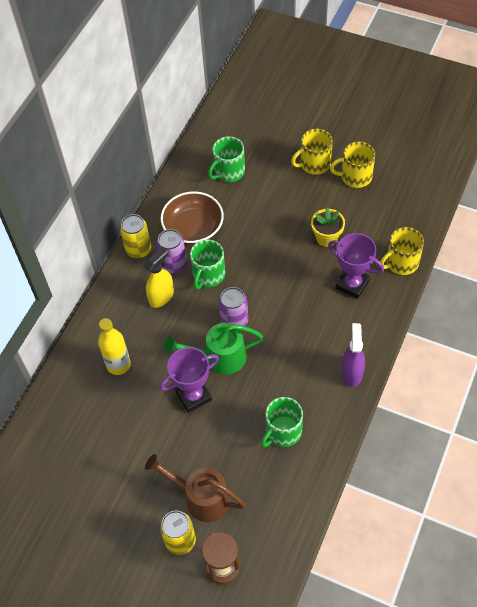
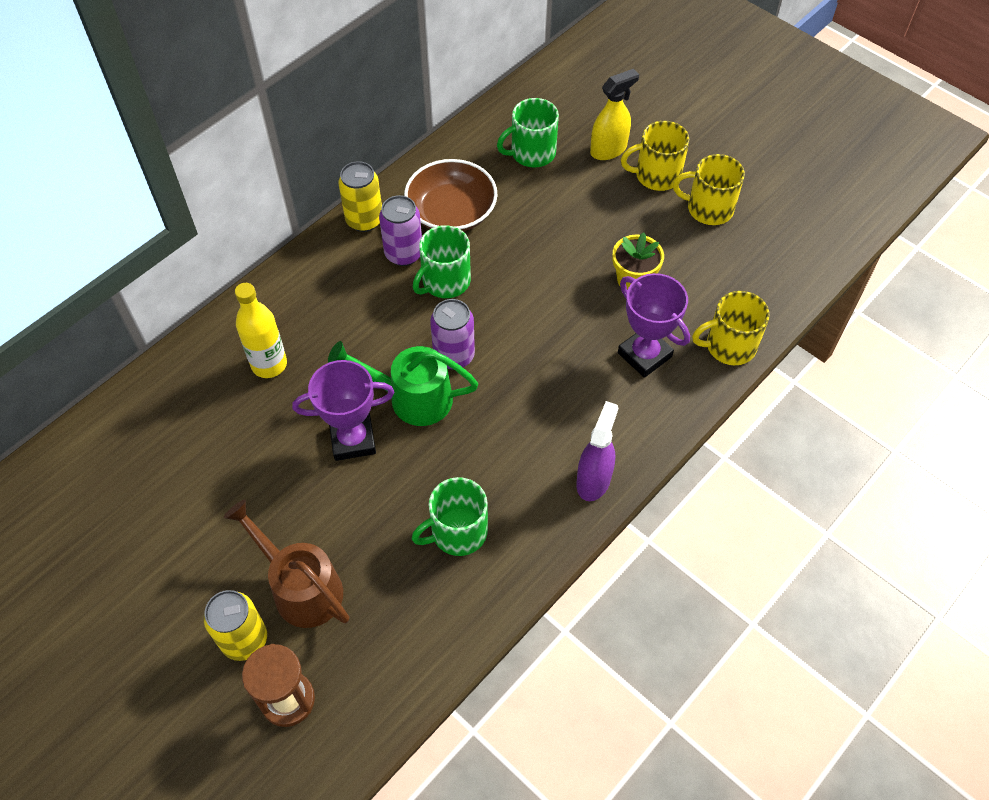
camera: 15 degrees right, 0 degrees up
(161, 296) = (368, 291): yellow spray bottle -> yellow spray bottle (608, 150)

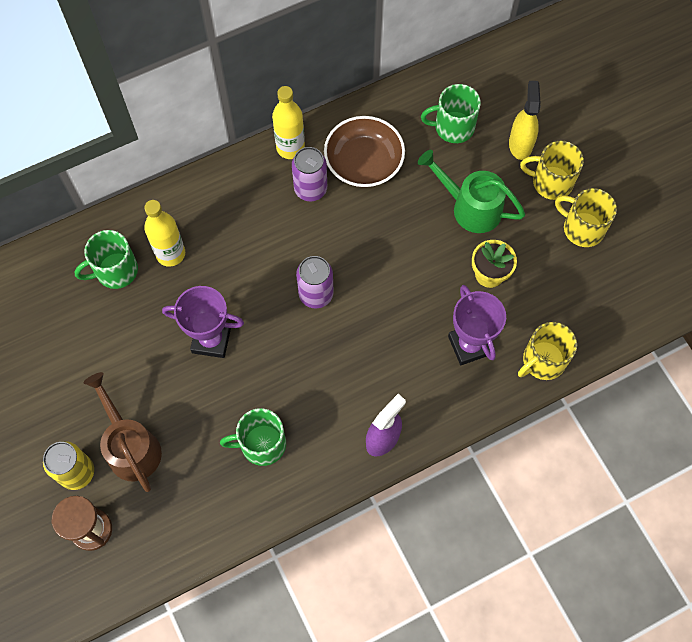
camera: 20 degrees right, 10 degrees up
(364, 220) = (290, 148): yellow can -> yellow bottle
(411, 398) = (268, 319): green watering can -> green watering can (469, 207)
(445, 281) = (334, 225): green mug -> green mug (115, 271)
(608, 150) = (520, 144): yellow spray bottle -> yellow spray bottle turned 75 degrees counterclockwise
(729, 346) = (542, 361): yellow mug -> yellow mug turned 45 degrees counterclockwise

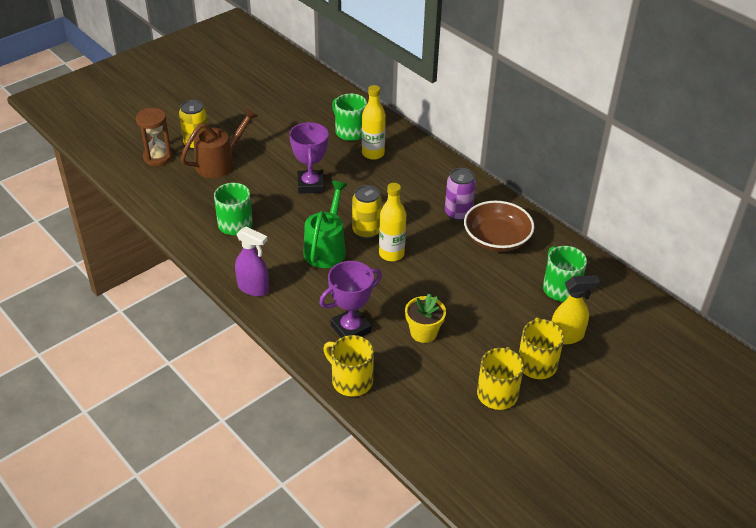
camera: 75 degrees right, 25 degrees down
(290, 148) = (490, 196): yellow bottle -> yellow bottle (391, 254)
(316, 294) = (366, 231): purple can -> yellow can
(469, 207) = (484, 310): green watering can -> green watering can (326, 248)

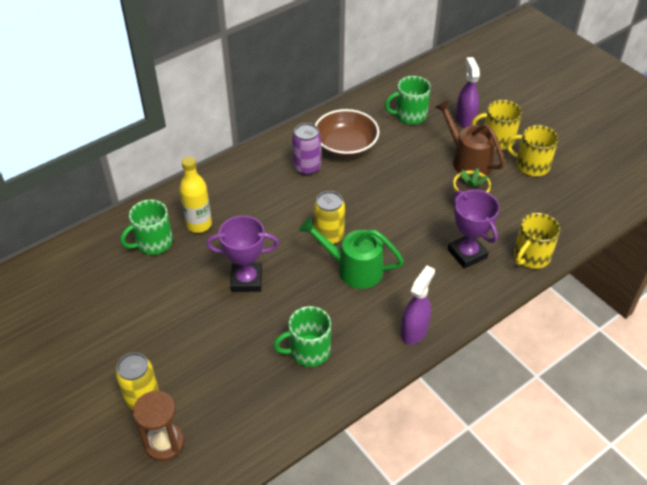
camera: 85 degrees left, 5 degrees up
(220, 163) = (189, 370): brown watering can -> brown watering can (467, 160)
(391, 254) = (364, 219): yellow bottle -> none
(566, 336) = (465, 119): yellow spray bottle -> purple spray bottle

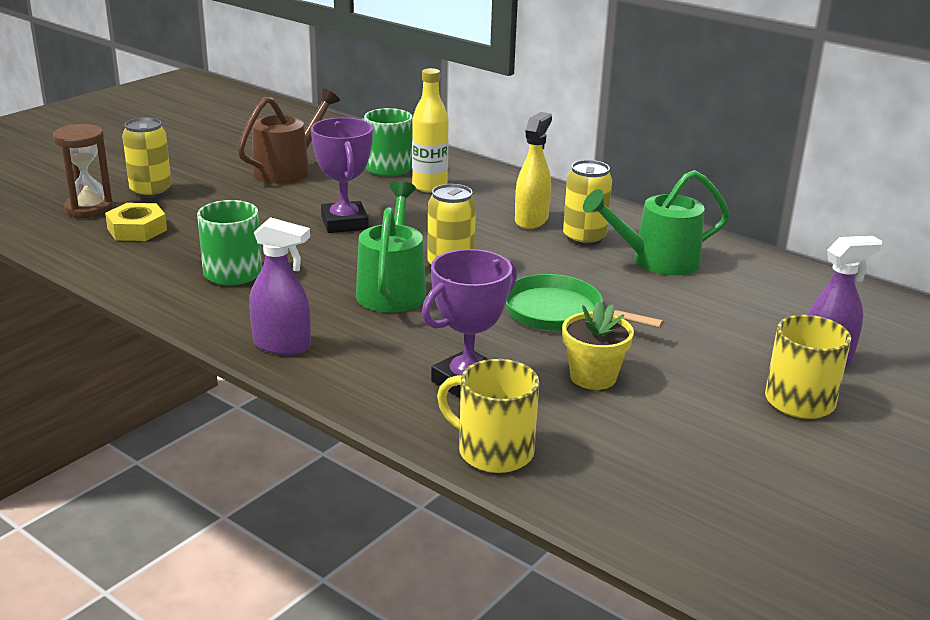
camera: 75 degrees right, 20 degrees down
(217, 408) = (137, 229): none -> yellow nut
(273, 184) = (531, 220): none -> yellow spray bottle
(307, 167) = (584, 238): purple can -> yellow can
(345, 145) = (656, 261): brown bowl -> green watering can
(398, 201) = (559, 313): none -> green pan
(409, 115) = (782, 307): green mug -> none
(467, 160) = (711, 370): brown watering can -> brown watering can (288, 169)
(531, 165) = (755, 443): yellow mug -> none

